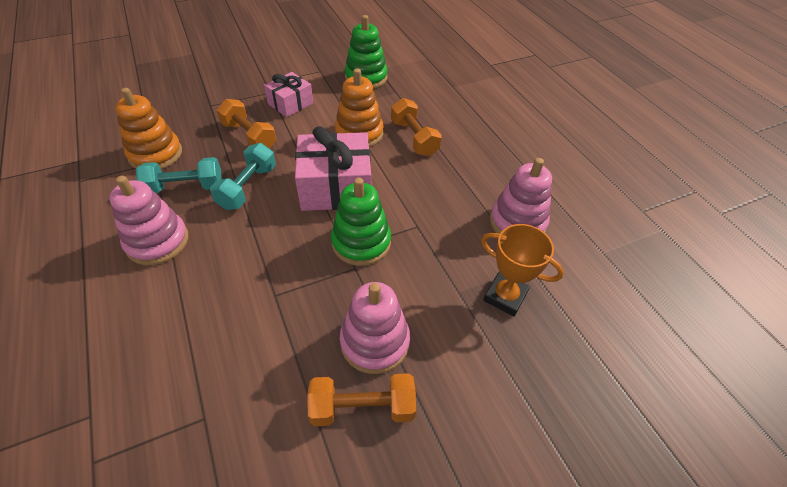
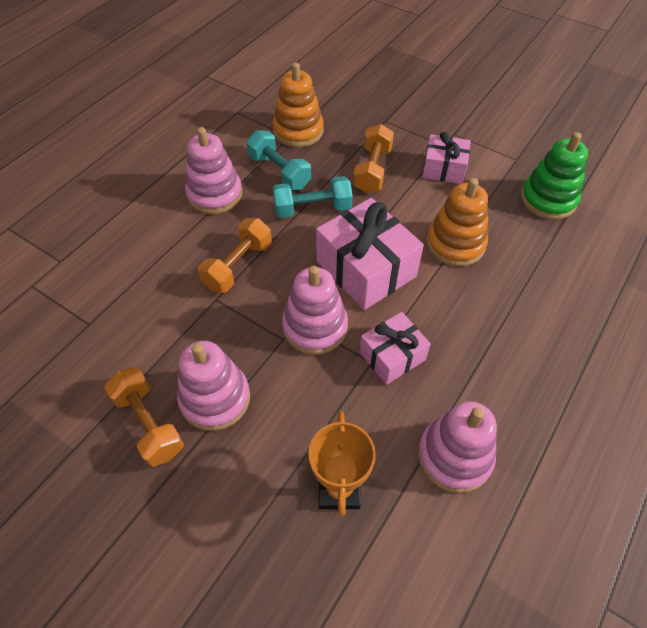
camera: 60 degrees right, 5 degrees up
(361, 242) = (315, 327): green stacking toy -> pink stacking toy
(414, 138) = (495, 293): orange dumbbell -> orange dumbbell (238, 265)
(421, 212) = (392, 356): none -> pink gift

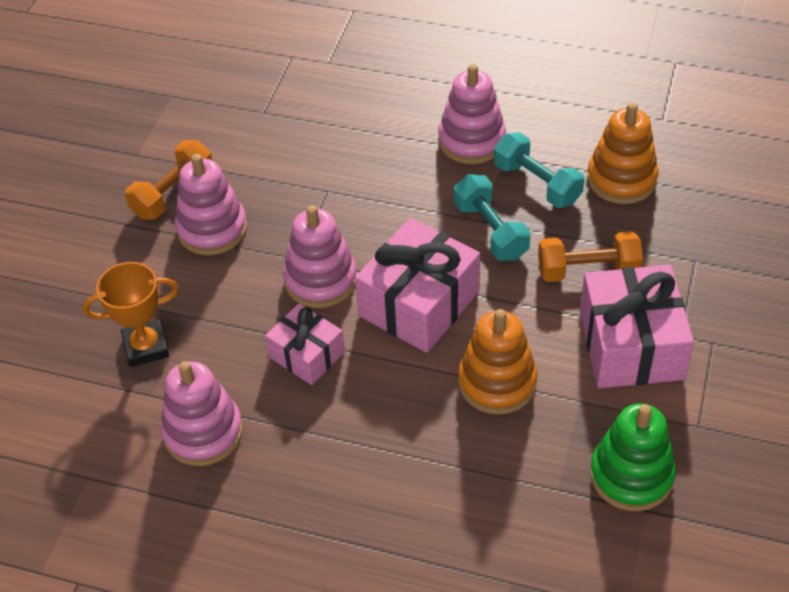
camera: 75 degrees right, 5 degrees down
(238, 265) = (377, 193): orange dumbbell -> none
(279, 172) = (537, 184): turquoise dumbbell -> turquoise dumbbell turned 75 degrees counterclockwise
(444, 169) = (631, 345): pink gift -> pink gift, size x1.69

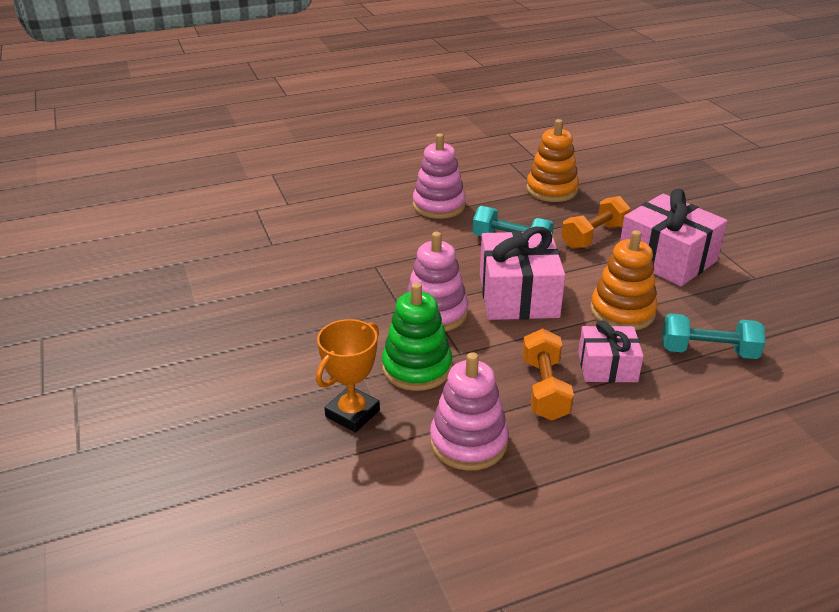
camera: 40 degrees left, 15 degrees down
(173, 193) = (256, 313): orange dumbbell -> orange dumbbell (544, 389)
(212, 229) = (316, 320): pink stacking toy -> none
(307, 355) = (482, 357): pink gift -> pink gift (607, 367)
(537, 184) = (507, 210): turquoise dumbbell -> turquoise dumbbell (708, 351)
(631, 475) = (759, 318): green stacking toy -> green stacking toy (417, 368)

